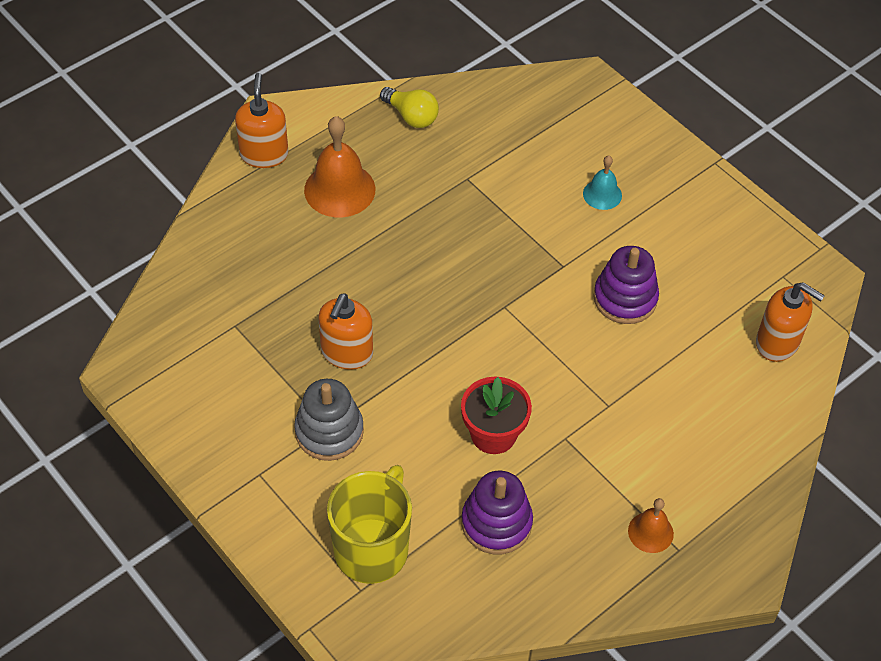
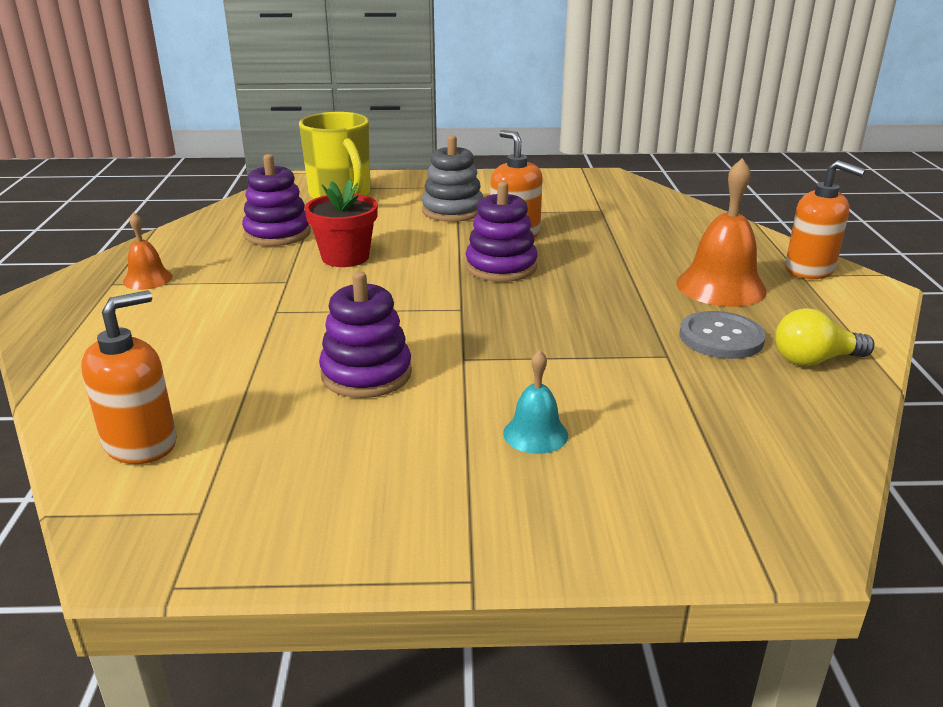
camera: 130 degrees right, 25 degrees down
(418, 324) = (501, 267): none -> purple stacking toy
(420, 163) = (721, 337): none -> grey button
(777, 343) = (141, 444): orange soap dispenser -> orange soap dispenser turned 150 degrees clockwise

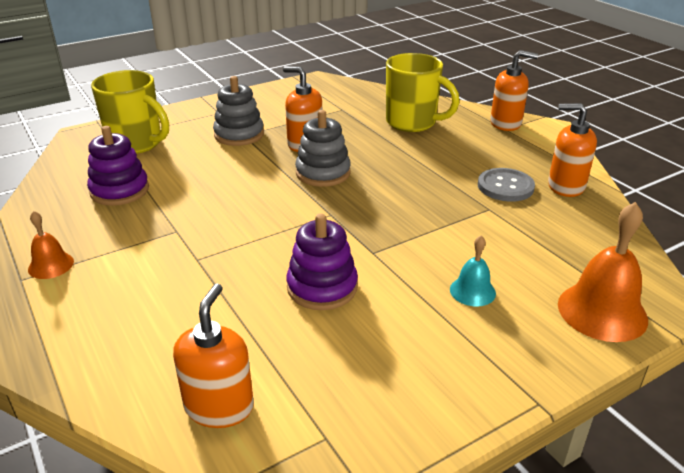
camera: 30 degrees left, 5 degrees up
(345, 257) = (200, 196): red flower pot -> none
(501, 267) = (323, 173): purple stacking toy -> grey stacking toy
(675, 242) = (412, 123): none -> yellow mug
(721, 287) = (470, 150): orange bell -> orange bell (602, 311)
(814, 360) = (565, 186): yellow light bulb -> orange soap dispenser

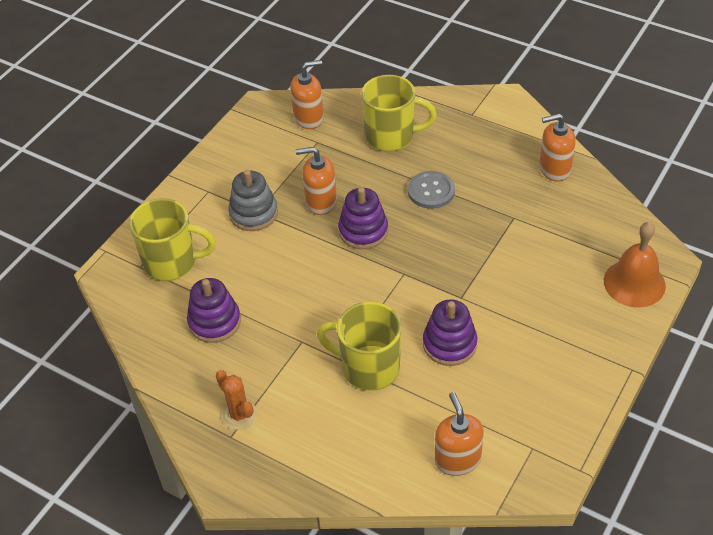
camera: 25 degrees left, 15 degrees up
(51, 265) = (239, 415): orange bell -> orange cactus
(215, 275) = (368, 368): none -> yellow mug
(323, 173) = (363, 231): grey stacking toy -> purple stacking toy
(472, 291) = (548, 302): turquoise bell -> none
(505, 186) = (511, 188): grey button -> grey button (431, 191)
(506, 123) = (468, 107): orange soap dispenser -> orange soap dispenser (309, 118)

